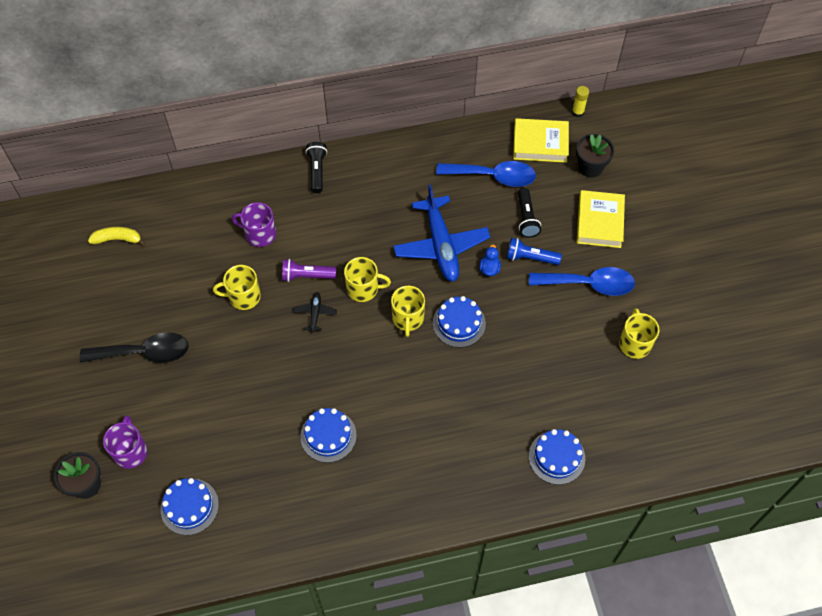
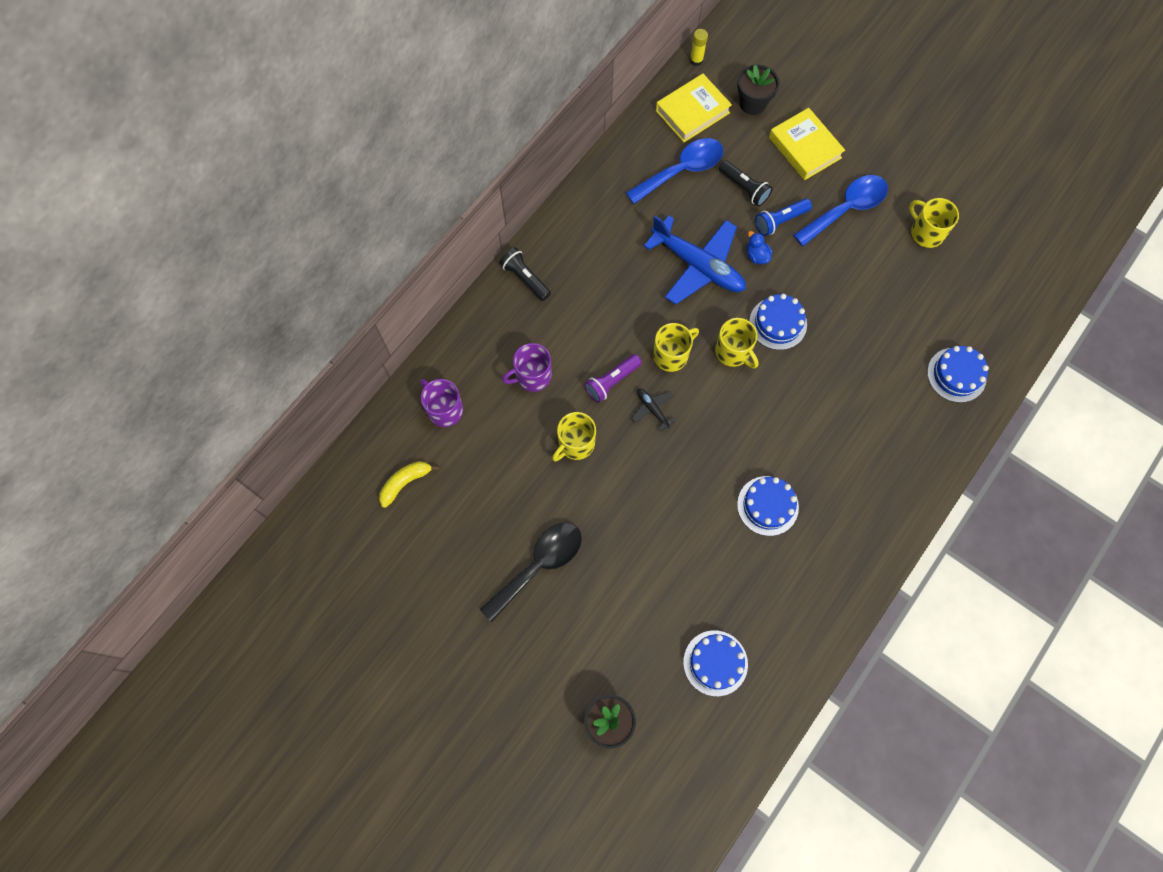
camera: 40 degrees left, 10 degrees up
(130, 451) = (617, 660): purple mug -> purple mug (444, 409)

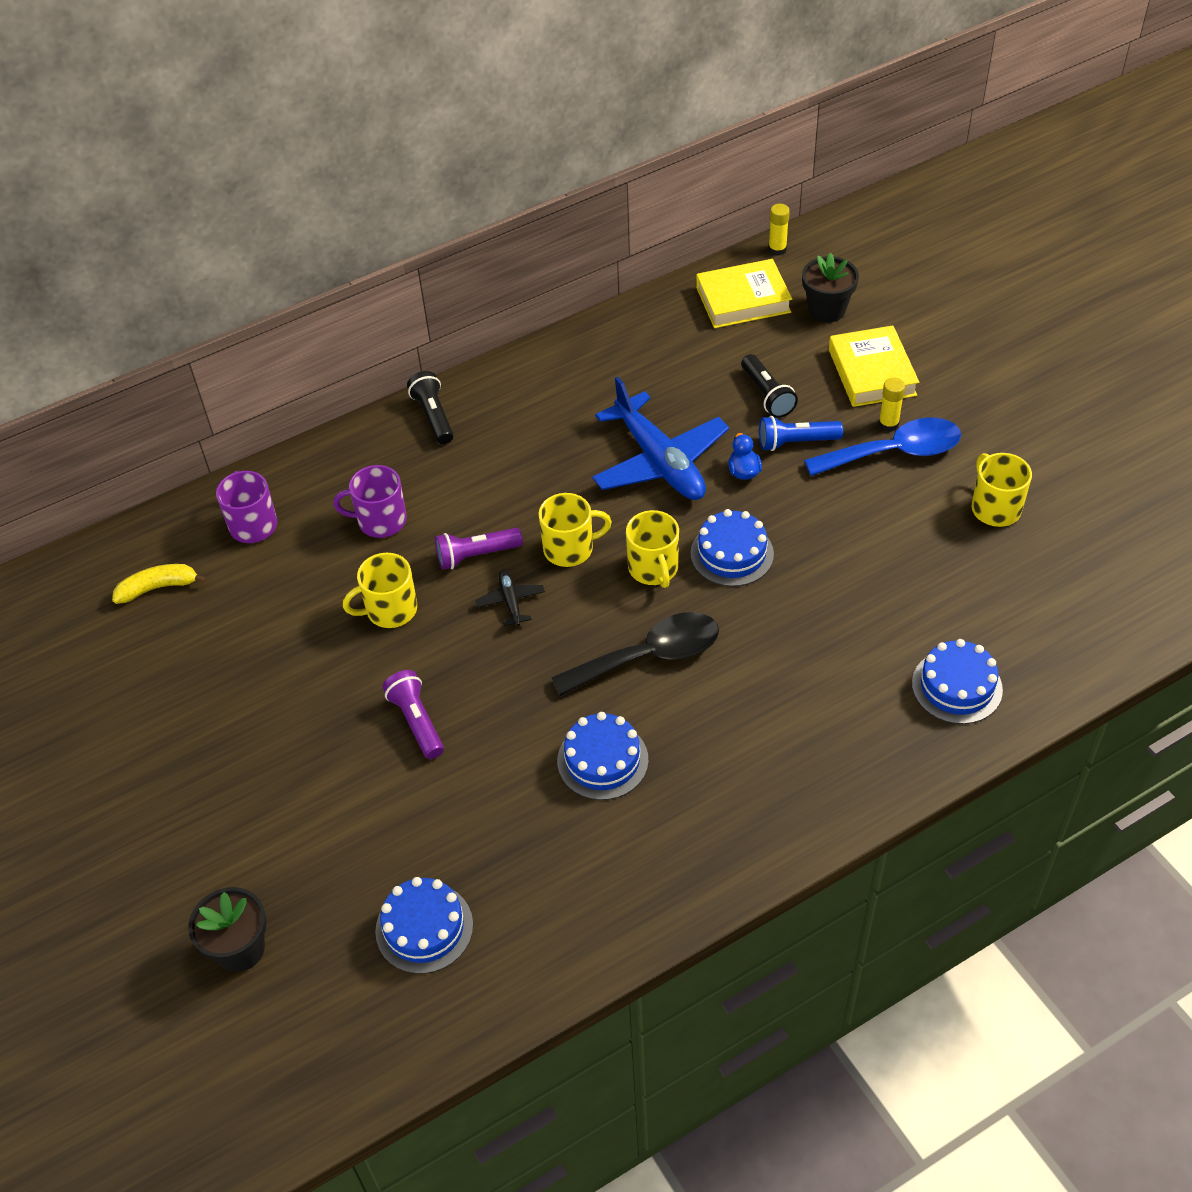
camera: 25 degrees right, 20 degrees down
(539, 565) = (262, 731): black spoon -> black spoon (649, 656)
(636, 521) = (416, 721): none -> purple flashlight
(681, 170) = (695, 356): blue spoon -> none
(833, 187) = (888, 424): none -> yellow glue stick

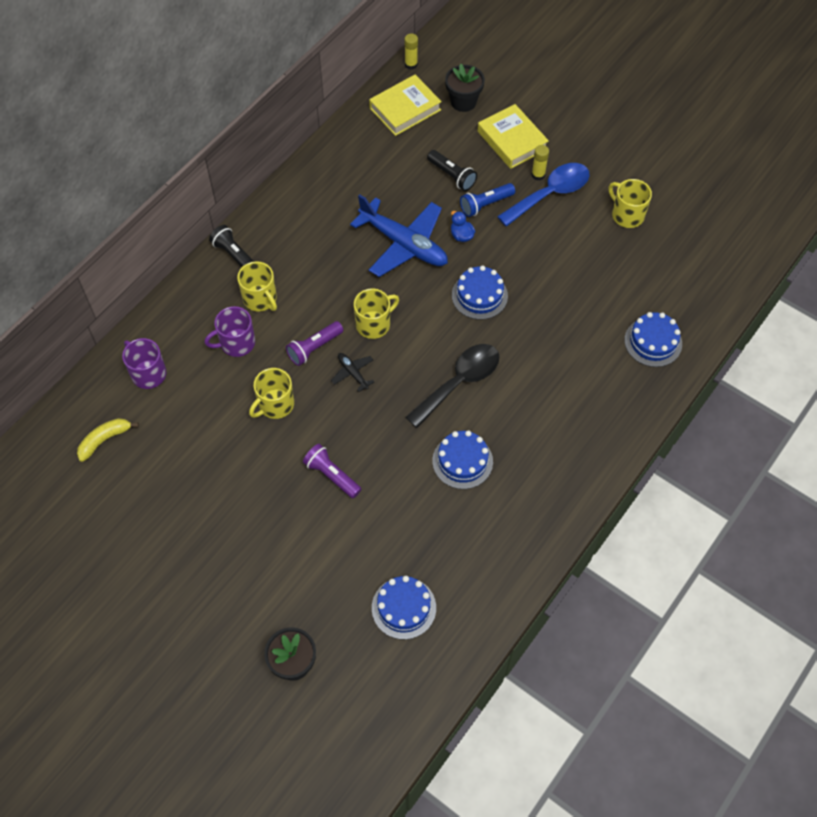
camera: 25 degrees left, 10 degrees up
(653, 568) = (434, 321): yellow mug -> yellow mug (260, 299)

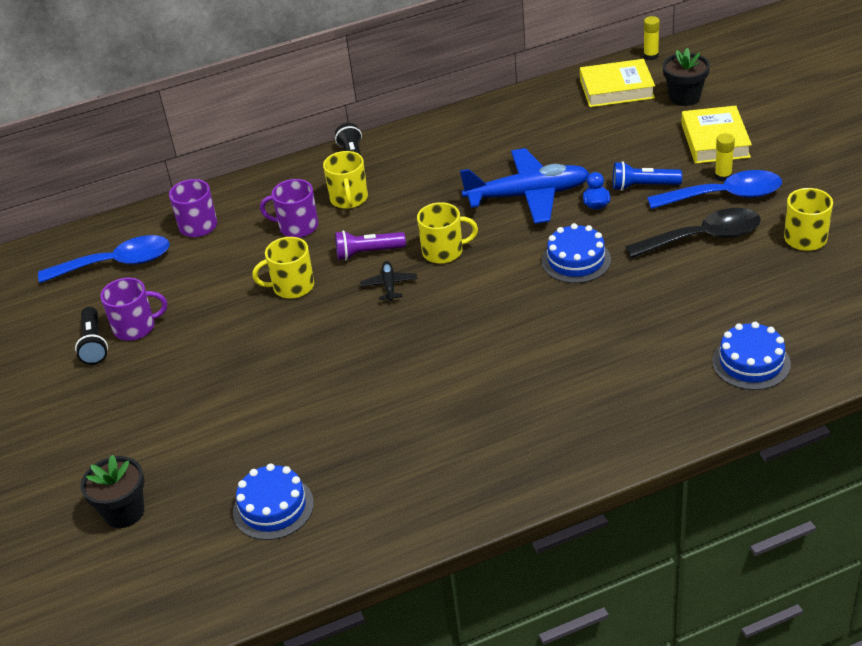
camera: 35 degrees right, 20 degrees down
(104, 440) = (116, 264): yellow banana -> blue spoon
(172, 496) = (136, 327): none -> purple mug
(331, 475) = (297, 363): purple flashlight -> none
(404, 244) = (528, 195): blue plane -> blue plane turned 75 degrees counterclockwise
(452, 176) = (625, 153): black flashlight -> black flashlight (94, 344)
(459, 382) = (494, 328): black spoon -> black spoon (703, 238)
(462, 461) = (442, 399): blue cake -> none

